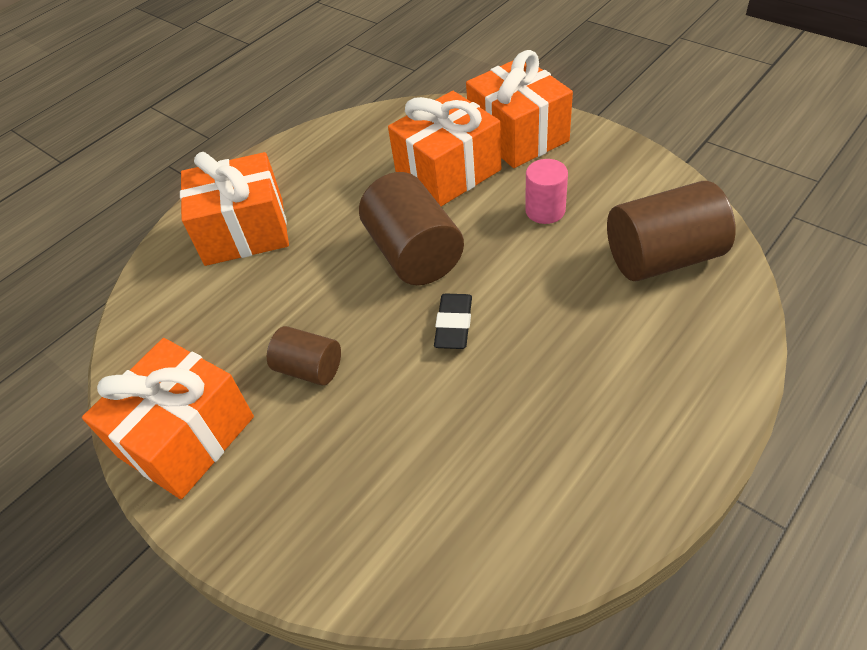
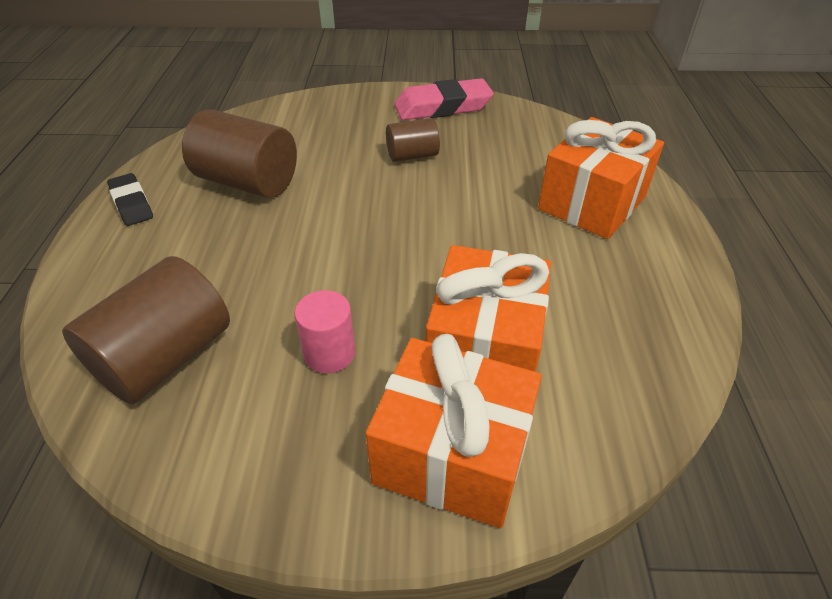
camera: 135 degrees right, 5 degrees down
(187, 437) = (443, 107): orange gift -> pink eraser
(414, 253) = (423, 251): brown cylinder -> brown cylinder (248, 182)
(454, 325) = (334, 217): black eraser -> black eraser (132, 204)

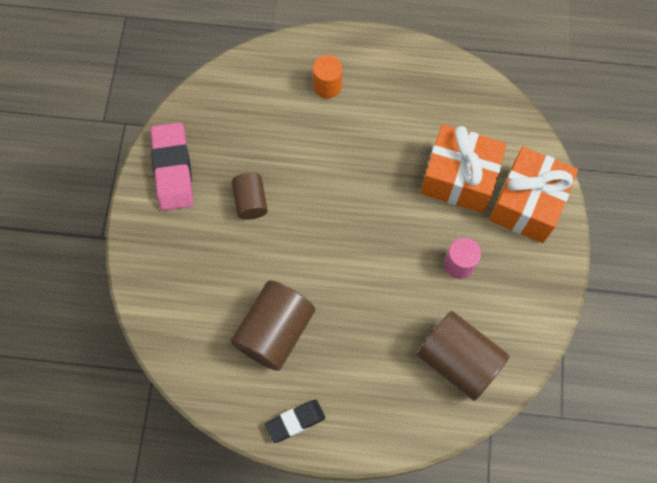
camera: 85 degrees left, 25 degrees up
(592, 203) = (327, 86): orange gift -> orange cylinder

